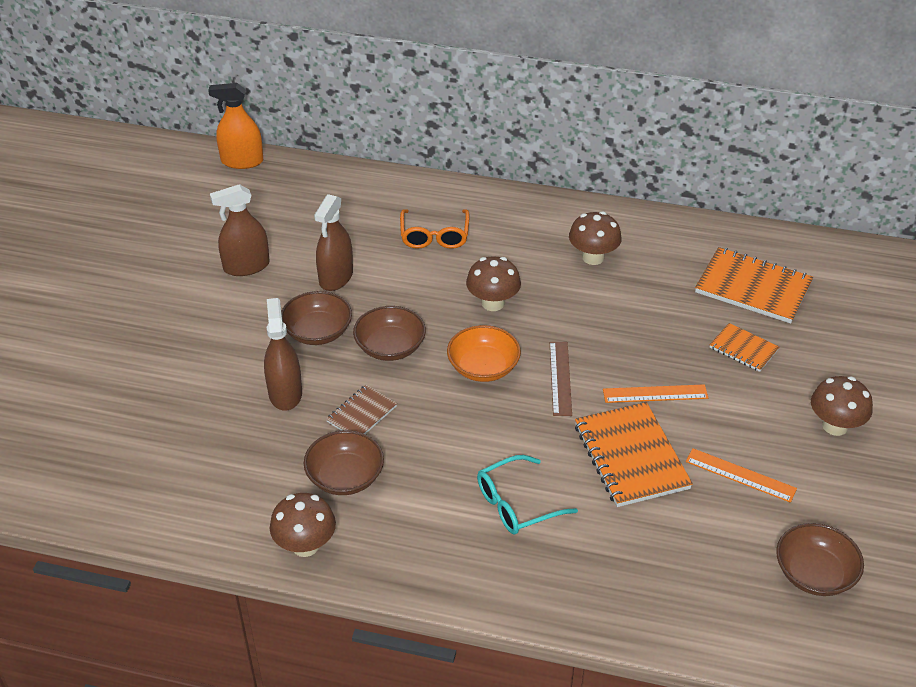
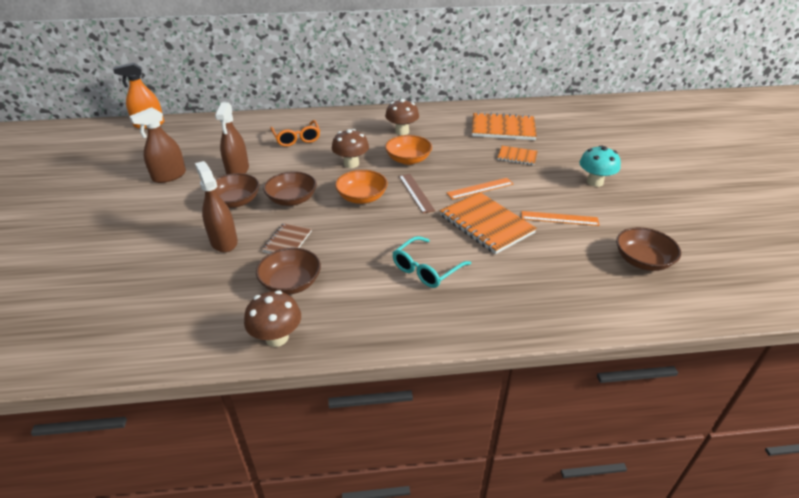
camera: 20 degrees left, 5 degrees down
(577, 315) = (408, 159): none -> orange bowl
(835, 426) = (595, 182): brown mushroom -> turquoise mushroom

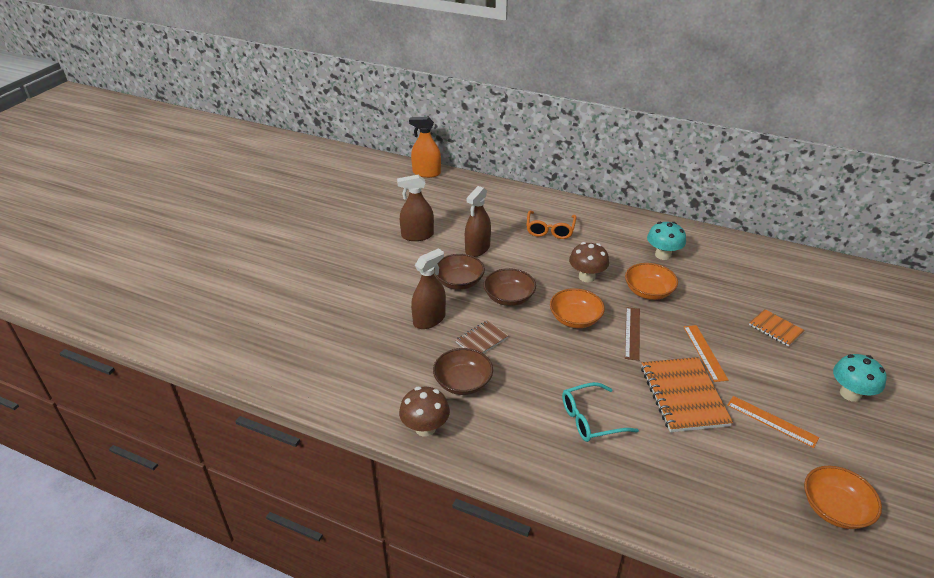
camera: 30 degrees right, 0 degrees up
(224, 241) = (429, 319): brown spray bottle -> brown spray bottle turned 45 degrees clockwise
(402, 131) = (663, 255): brown mushroom -> turquoise mushroom
(480, 188) = (705, 352): orange ruler -> orange ruler turned 75 degrees clockwise
(503, 129) = (783, 287): orange notebook -> none
(642, 261) = (834, 508): brown bowl -> orange bowl

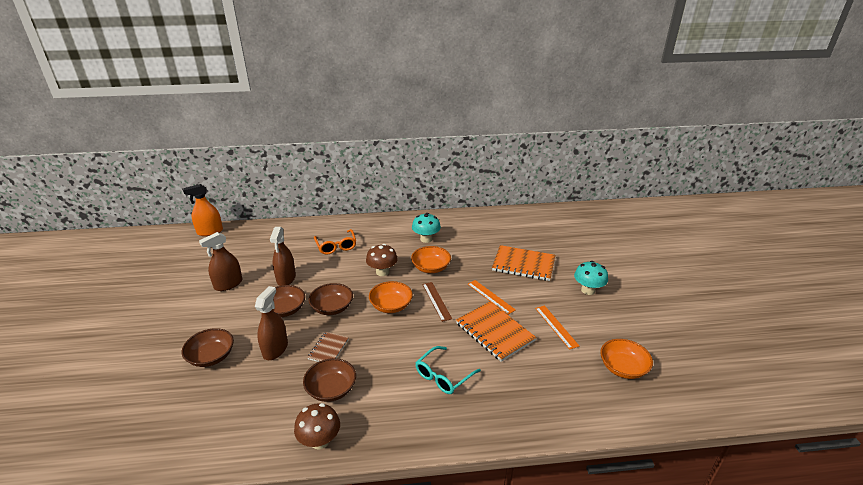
camera: 30 degrees left, 5 degrees down
(367, 303) = (211, 356): none -> brown bowl
(772, 421) = (556, 326): orange ruler -> orange ruler turned 60 degrees clockwise
(775, 329) = (523, 264): orange notebook -> orange notebook, size x1.83

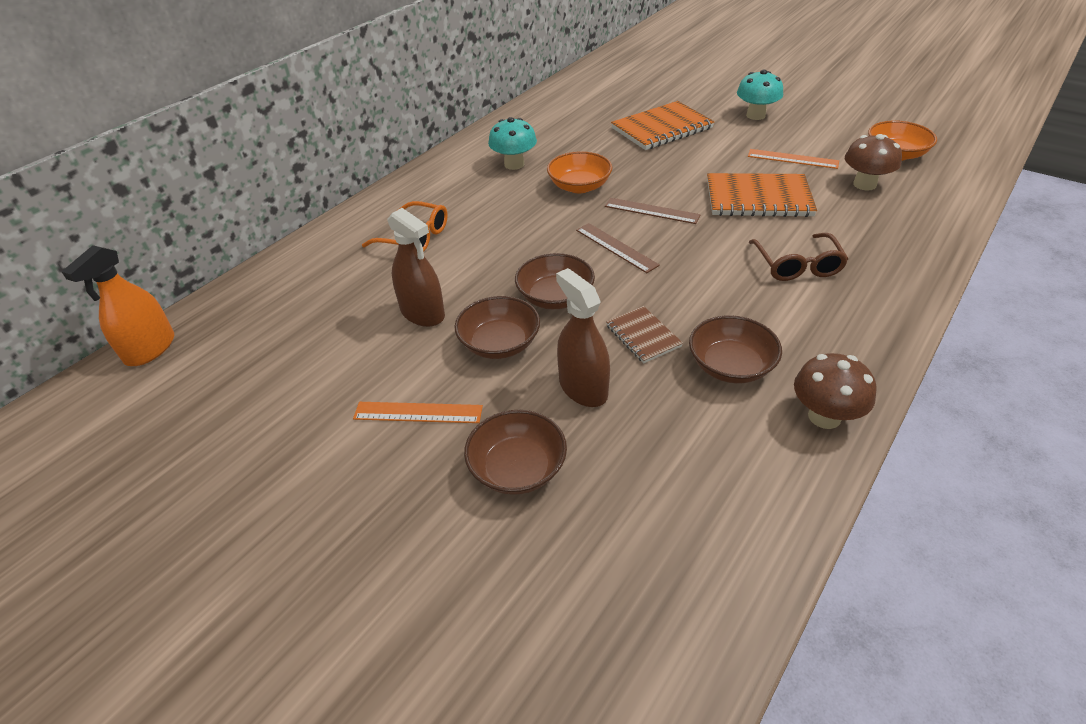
camera: 45 degrees left, 10 degrees up
(228, 284) = (346, 381): brown spray bottle -> none
(382, 272) = (534, 224): brown mushroom -> brown mushroom (864, 184)
(391, 306) = (616, 247): orange bowl -> brown ruler
(443, 376) = (797, 266): turquoise glasses -> brown glasses
(491, 296) = (692, 173): orange ruler -> orange ruler (418, 412)

